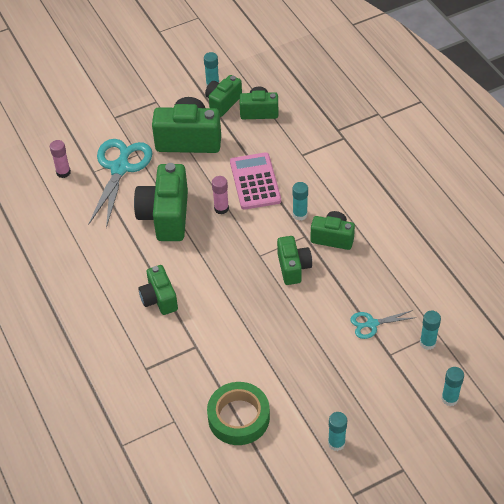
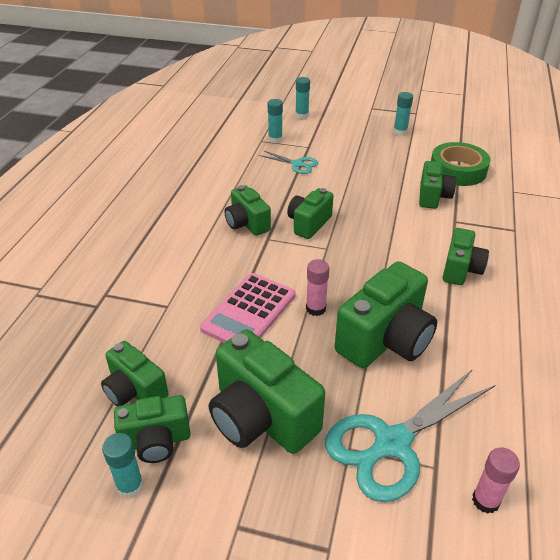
camera: 140 degrees left, 10 degrees down
(232, 363) = (433, 197): none -> green camera
(300, 214) = (248, 256): turquoise glue stick -> none

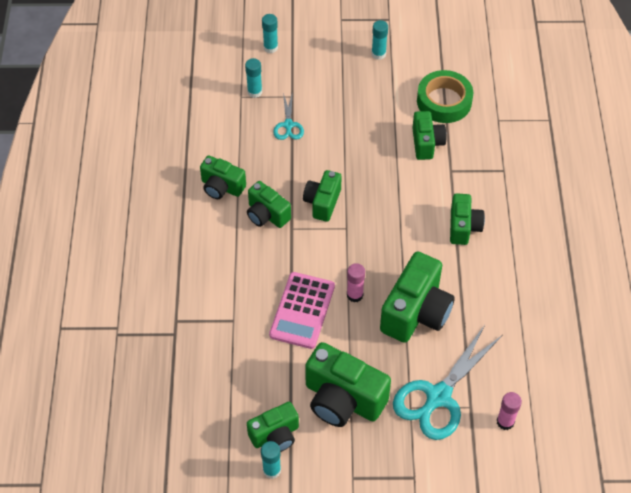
camera: 15 degrees left, 15 degrees up
(135, 391) = (242, 401): green camera -> green camera (222, 187)
(297, 164) = (288, 125): turquoise scissors -> turquoise scissors turned 75 degrees clockwise

